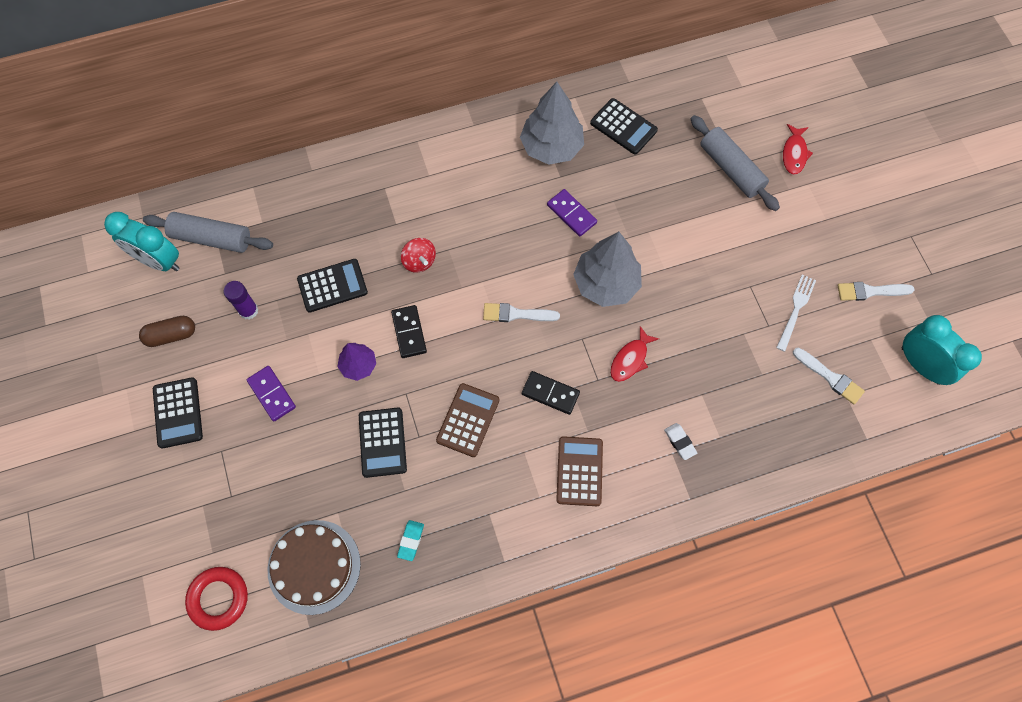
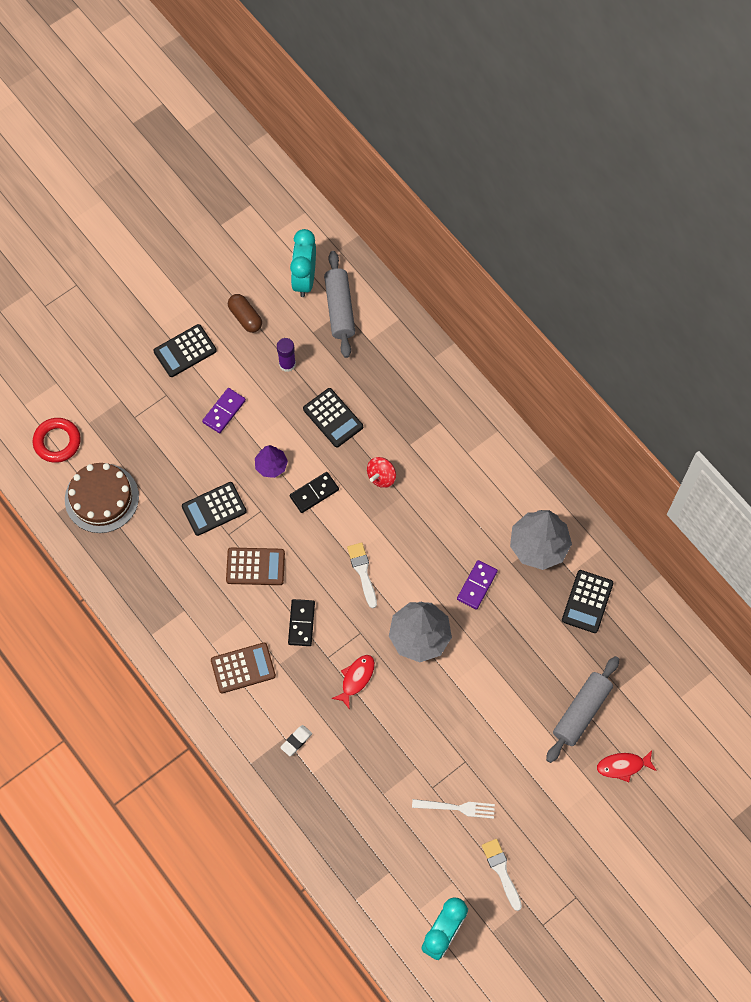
camera: 70 degrees right, 0 degrees up
(411, 541) = (144, 560): turquoise eraser -> none
(630, 359) = (356, 678): red fish -> red fish turned 105 degrees clockwise
(830, 377) = (402, 854): white brush -> none

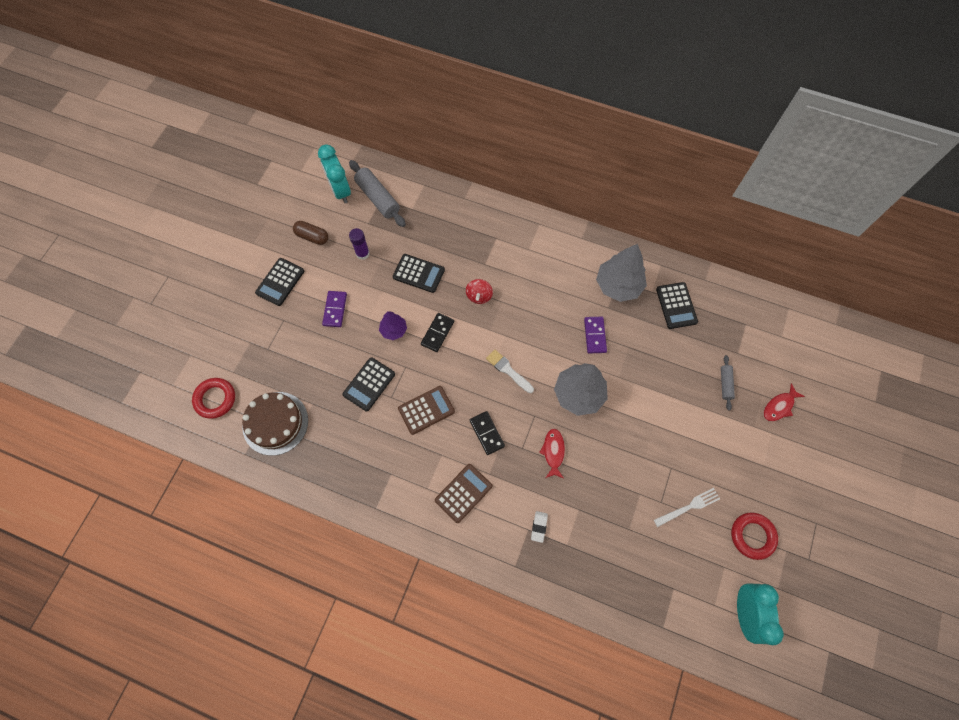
camera: 30 degrees left, 0 degrees up
(501, 871) = (752, 536): white brush -> red ring
(581, 711) = (725, 384): grey rolling pin -> grey rolling pin, size x0.54

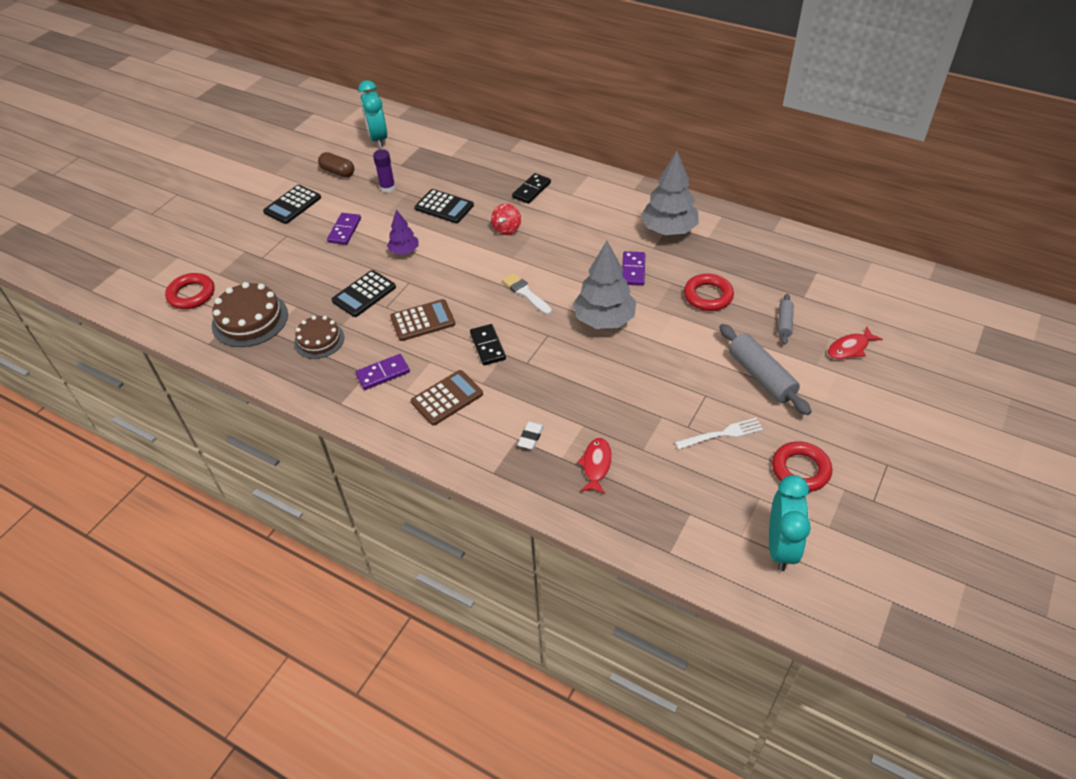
camera: 10 degrees right, 20 degrees down
(341, 440) = (319, 340): none -> brown cake
(378, 198) = (416, 146): grey rolling pin -> grey rolling pin (761, 376)
(404, 472) = (383, 373): none -> purple domino
(437, 333) = (452, 256): black domino -> black domino (531, 190)
(553, 452) = (563, 369): red fish -> red fish (596, 465)
(660, 359) = (708, 296): none -> red ring
(676, 305) = (734, 251): black calculator -> none

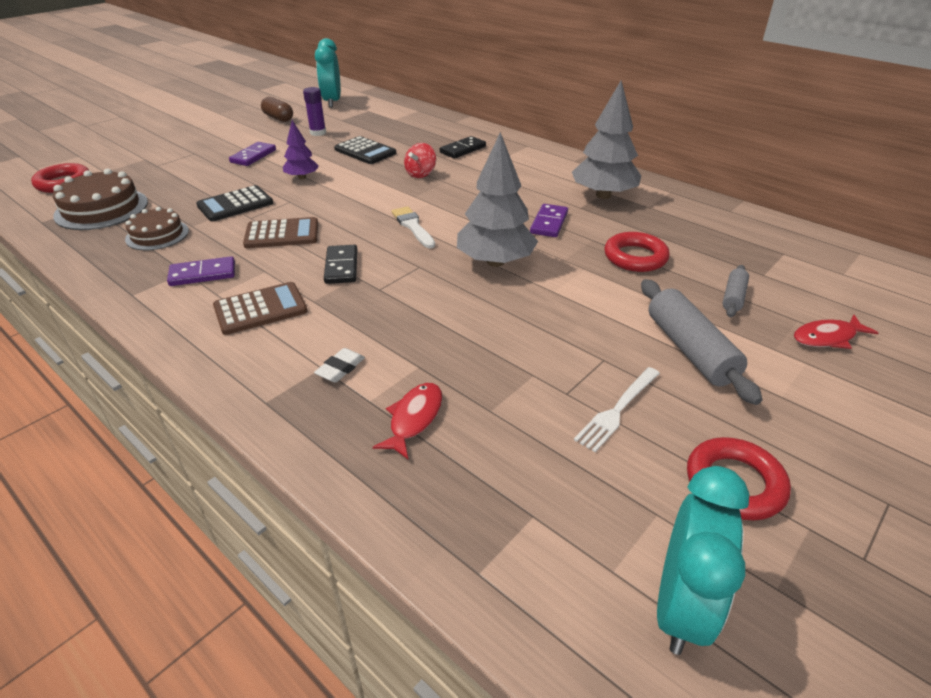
camera: 10 degrees right, 10 degrees down
(292, 205) = (218, 134): black calculator -> none
(722, 434) = (617, 411): white fork -> white fork turned 135 degrees clockwise

